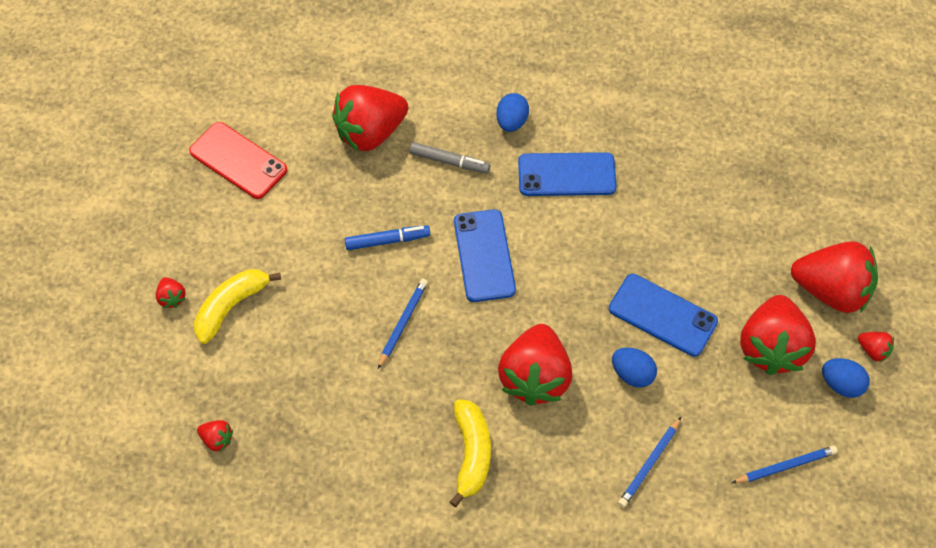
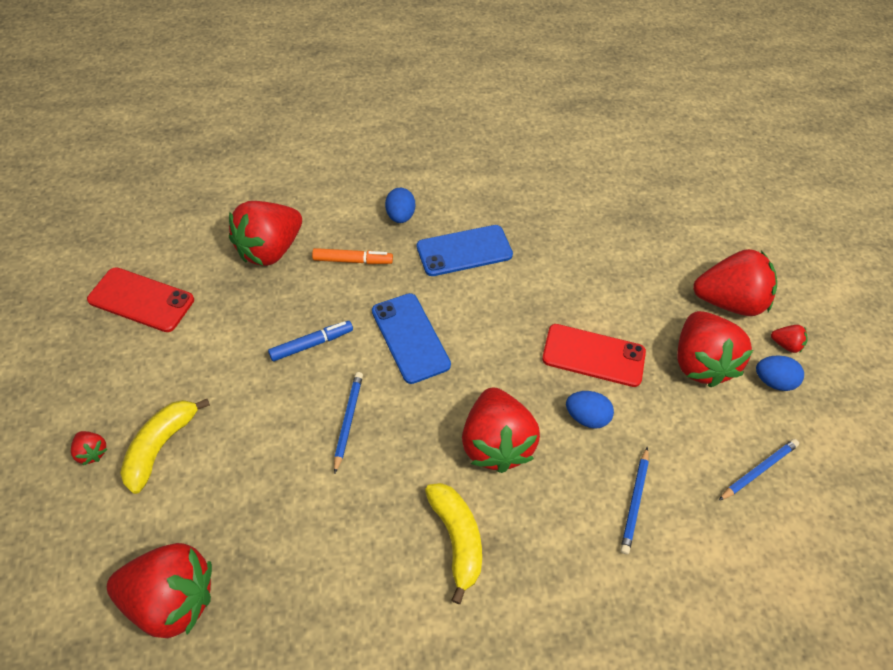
camera: 20 degrees left, 5 degrees down
(217, 439) = (172, 598): red strawberry -> red strawberry, size x2.39
(449, 161) = (352, 260): grey marker -> orange marker
(662, 315) = (593, 355): blue phone -> red phone

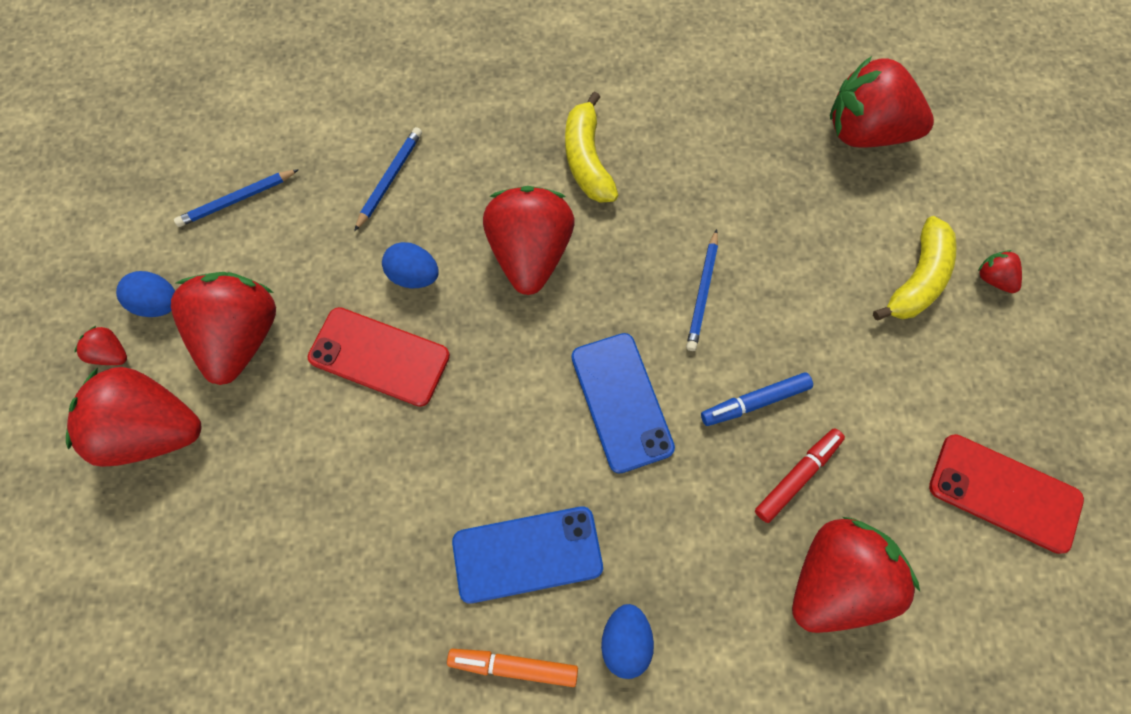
camera: 170 degrees left, 15 degrees up
(286, 301) = (797, 476): none -> red marker
(352, 260) = (703, 546): orange marker -> orange marker (513, 666)

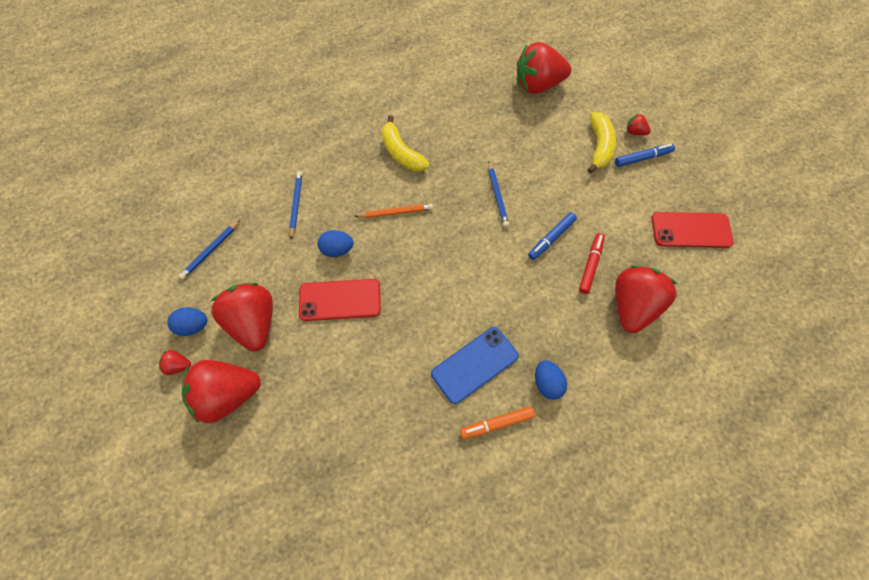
camera: 25 degrees left, 5 degrees down
(530, 253) = (396, 212): red strawberry -> orange pencil
(621, 402) = (484, 267): blue phone -> none
(983, 330) = (643, 158): none -> blue marker

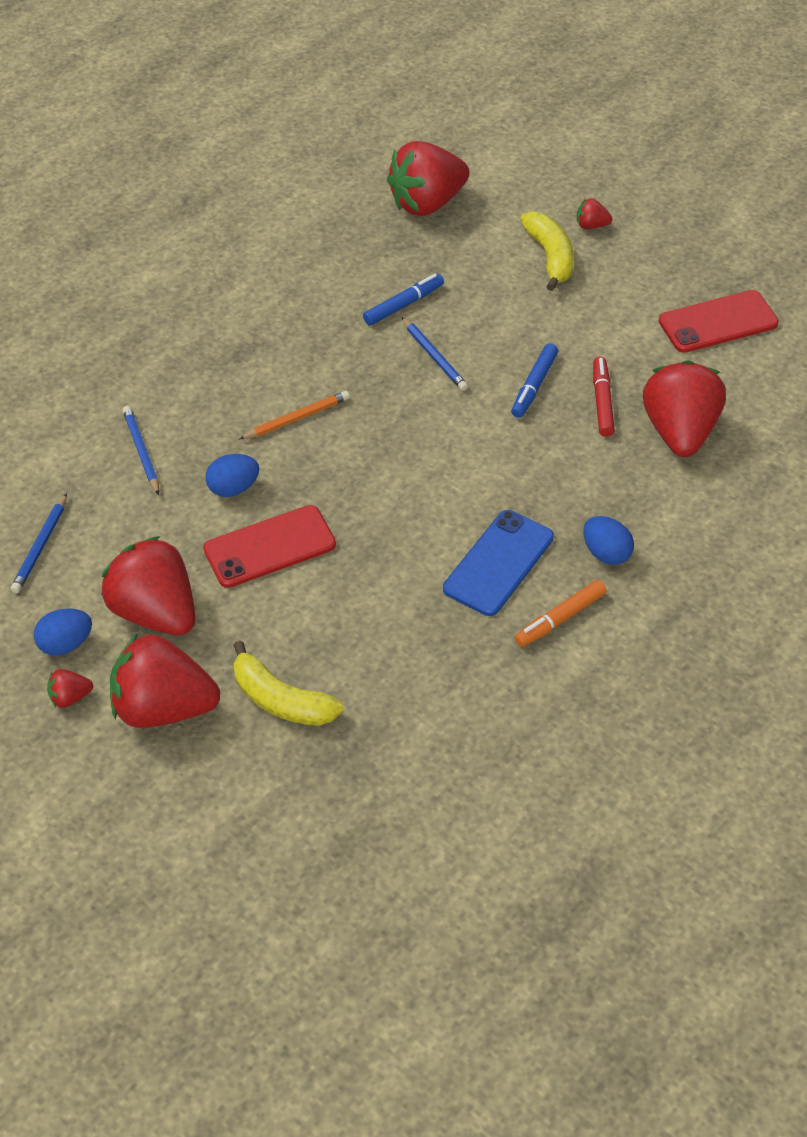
camera: 20 degrees left, 15 degrees down
(227, 395) = (164, 708): red strawberry -> red strawberry turned 45 degrees clockwise
(401, 152) = (267, 342): yellow banana -> yellow banana (281, 700)
(643, 158) = (616, 254): blue marker -> blue marker (403, 305)

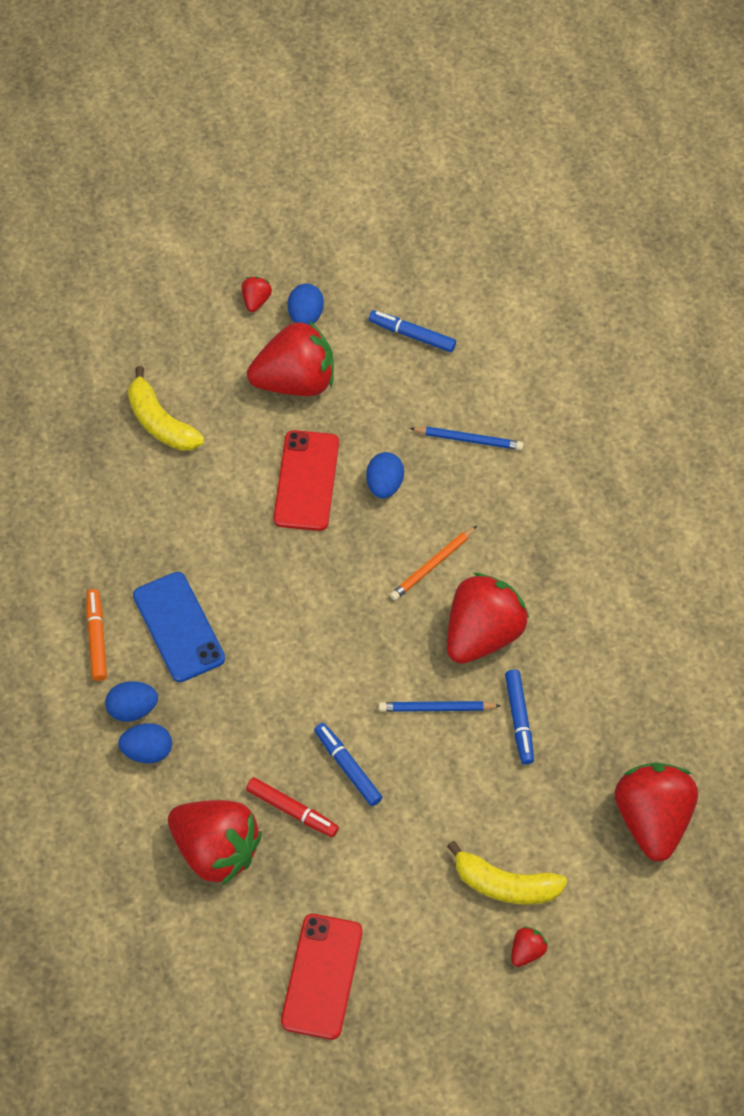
camera: 120 degrees right, 10 degrees up
(40, 546) = (412, 335): blue pencil -> blue marker
(164, 708) = (206, 350): red strawberry -> red strawberry (482, 634)
(281, 700) = (160, 422): yellow banana -> yellow banana turned 105 degrees counterclockwise
(297, 418) = (432, 565): orange pencil -> orange pencil turned 45 degrees clockwise
(635, 521) = (147, 751): none -> blue egg

